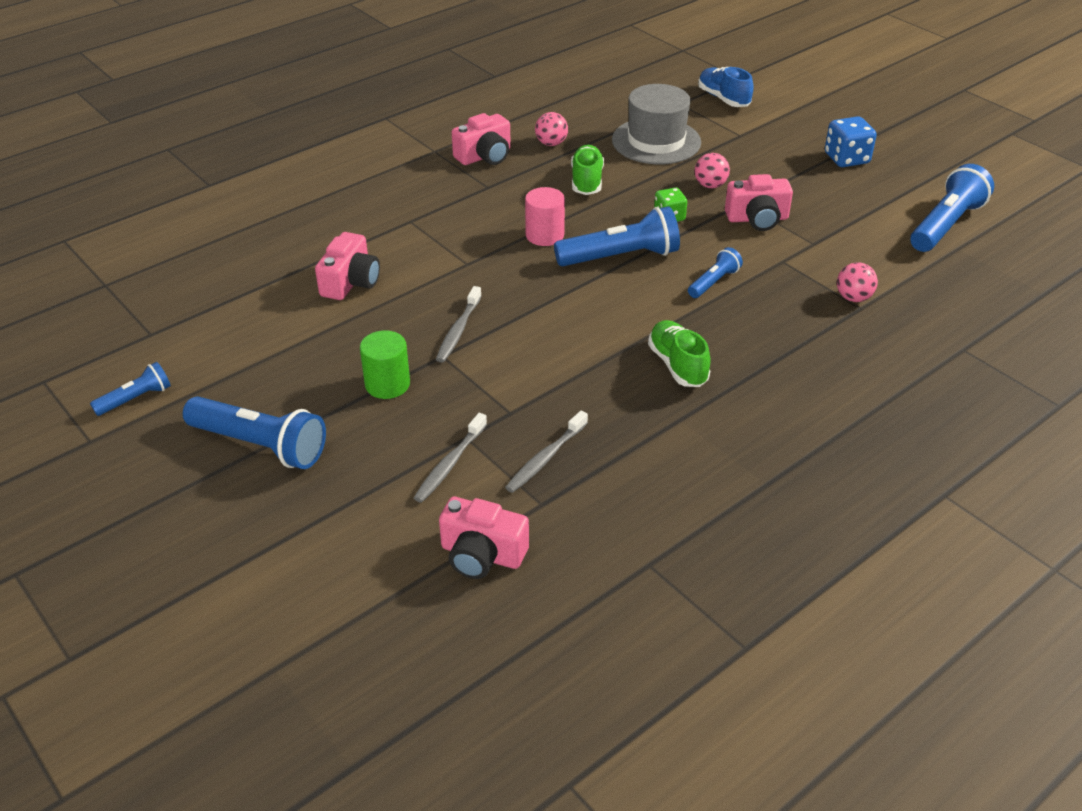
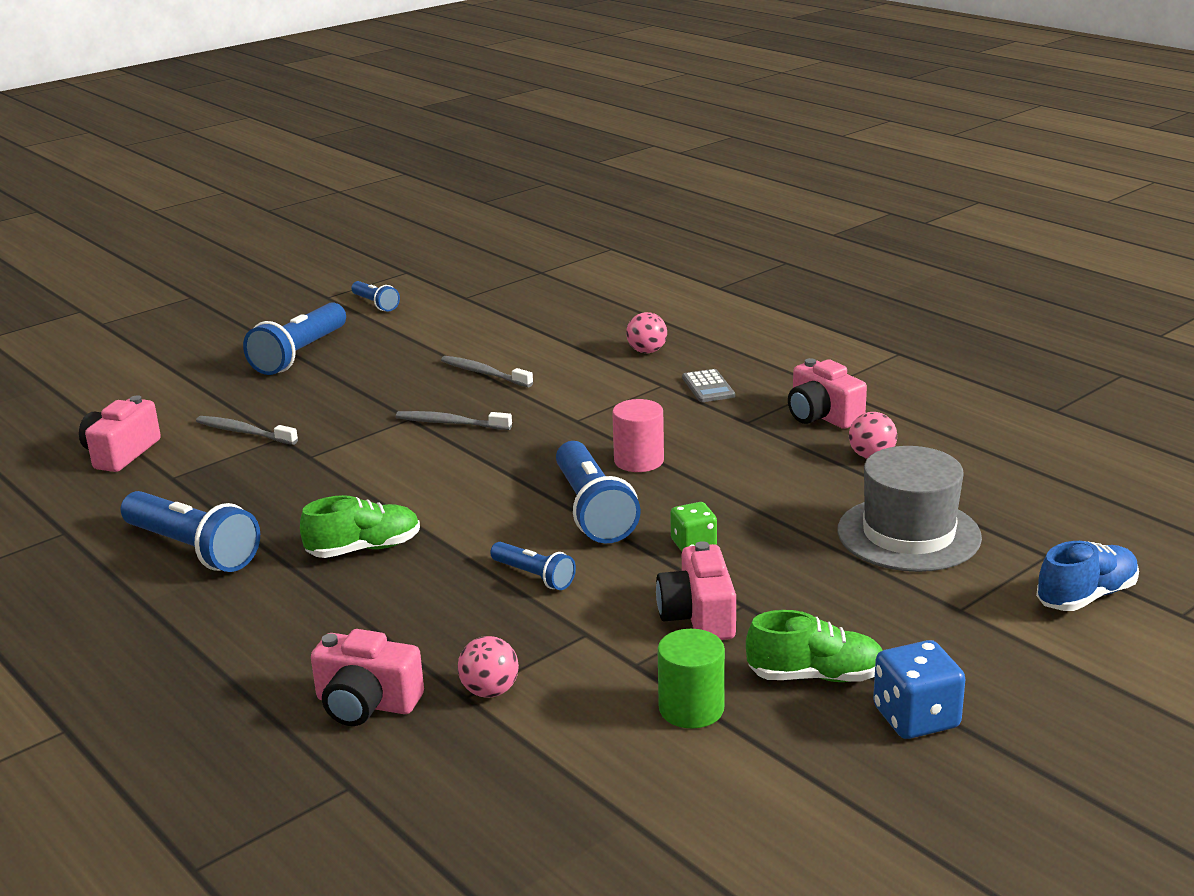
camera: 90 degrees right, 15 degrees down
(350, 282) = (541, 366): pink camera -> pink camera (366, 703)
(387, 384) = (369, 397): green cylinder -> green cylinder (691, 709)
(421, 200) = (708, 387): none -> grey calculator
(545, 458) = (234, 477): grey toothbrush -> grey toothbrush (484, 373)
(587, 181) = (776, 484): green shoe -> green shoe (815, 676)
(710, 185) = (787, 578): pink ball -> pink ball (647, 351)
(946, 225) = (705, 815): blue flashlight -> blue flashlight (193, 549)

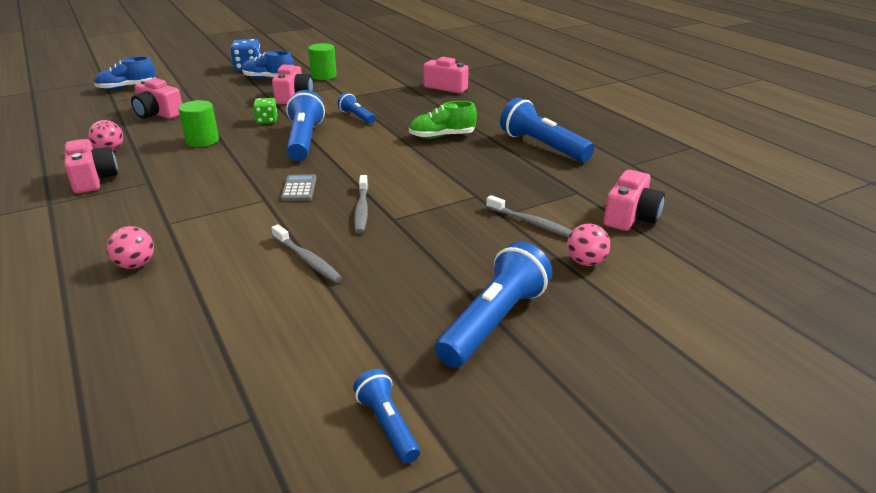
camera: 170 degrees left, 5 degrees up
(450, 423) = (362, 209): grey toothbrush -> grey toothbrush turned 60 degrees clockwise
(490, 691) = (397, 86): pink ball -> pink ball (585, 262)
(639, 461) = (250, 164): pink cylinder -> none
(708, 387) = (135, 215): grey calculator -> grey calculator (299, 189)
(756, 489) = (202, 141): none -> green cylinder
(815, 676) = (269, 79): green shoe -> blue shoe
(908, 534) = (158, 114): grey hat -> pink camera

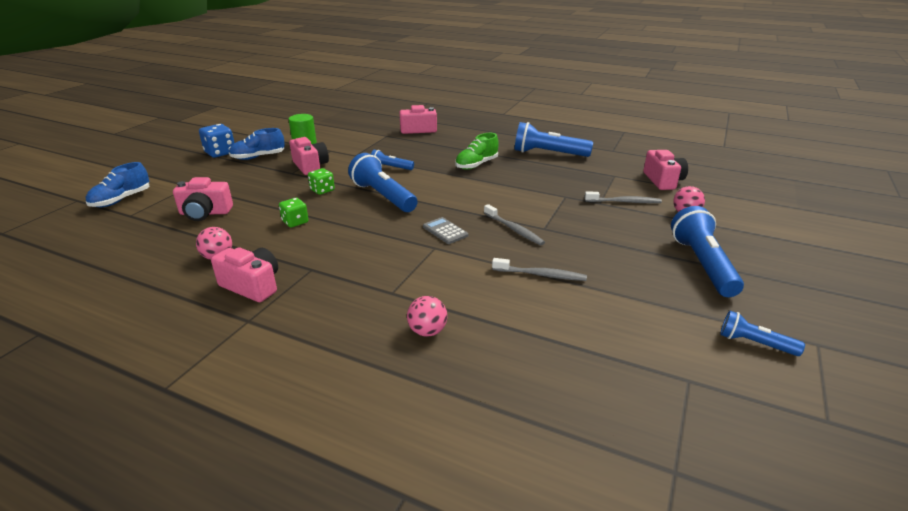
camera: 35 degrees left, 0 degrees up
(202, 141) = (295, 222): green cylinder -> green dice

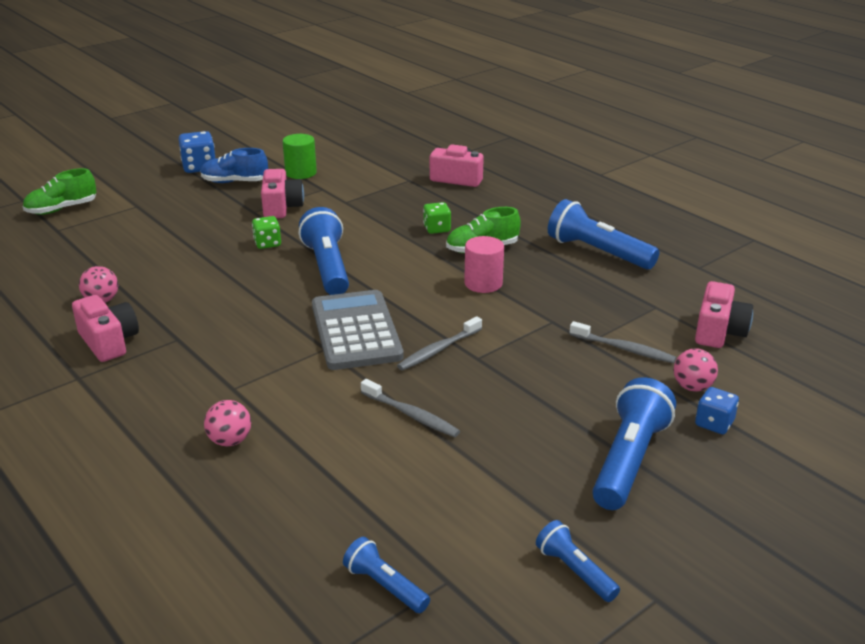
camera: 25 degrees right, 0 degrees up
(121, 200) = (62, 209): blue shoe -> green shoe
(205, 213) = (127, 244): pink camera -> none
(295, 222) = (206, 278): green dice -> green dice (437, 229)
(390, 168) = (371, 229): blue flashlight -> blue flashlight (385, 586)
(445, 231) = (356, 331): grey calculator -> grey calculator, size x2.19
(499, 184) = (483, 283): none -> pink cylinder
(514, 229) = (438, 350): grey toothbrush -> grey toothbrush turned 60 degrees clockwise
(721, 230) = (714, 423): none -> blue dice

